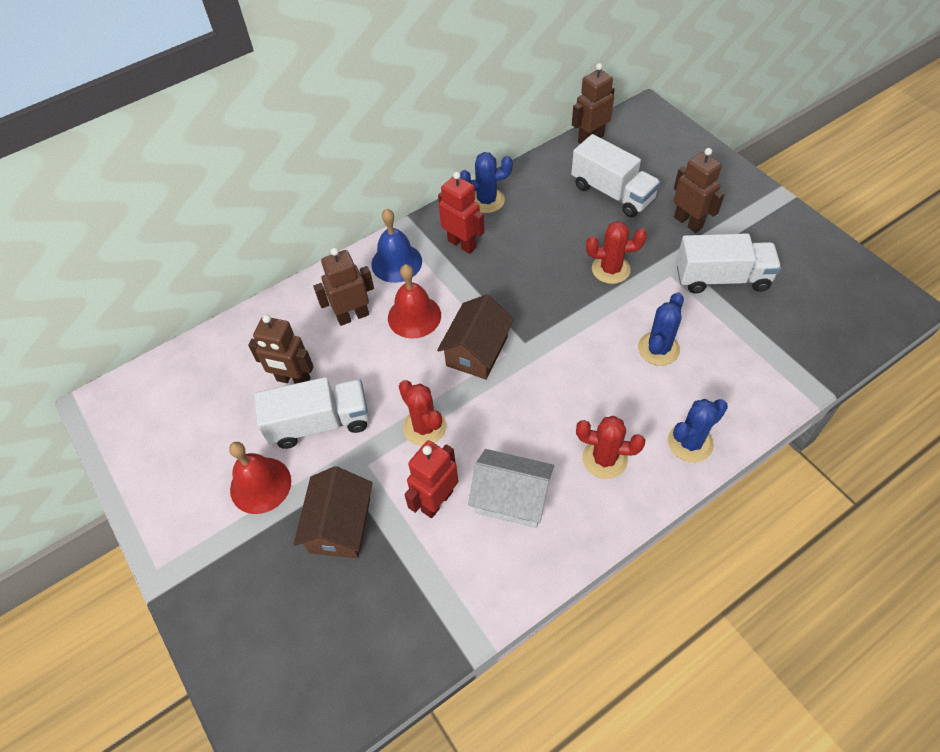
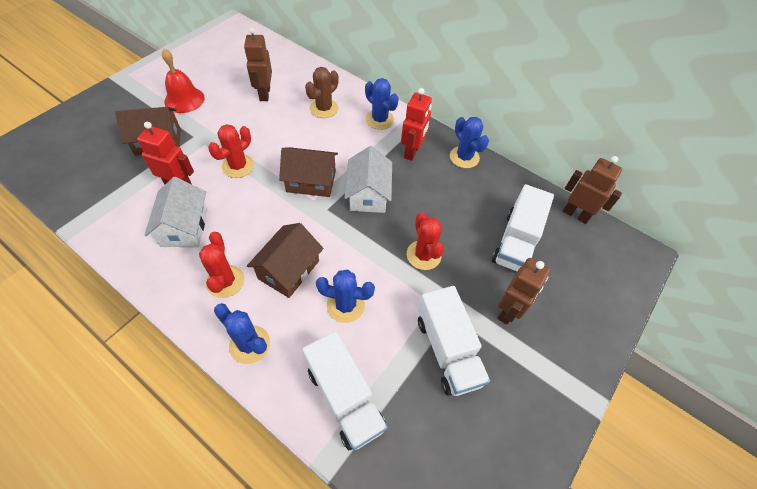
camera: 65 degrees right, 0 degrees up
(319, 423) = (233, 114): white truck -> white truck (345, 397)
(352, 316) = (324, 109): brown robot -> brown cactus
(396, 262) = (379, 119): blue bell -> blue cactus
(414, 316) = (333, 140): red bell -> none
(514, 299) = (368, 194): none -> white house
(602, 393) = (289, 270): none -> brown house

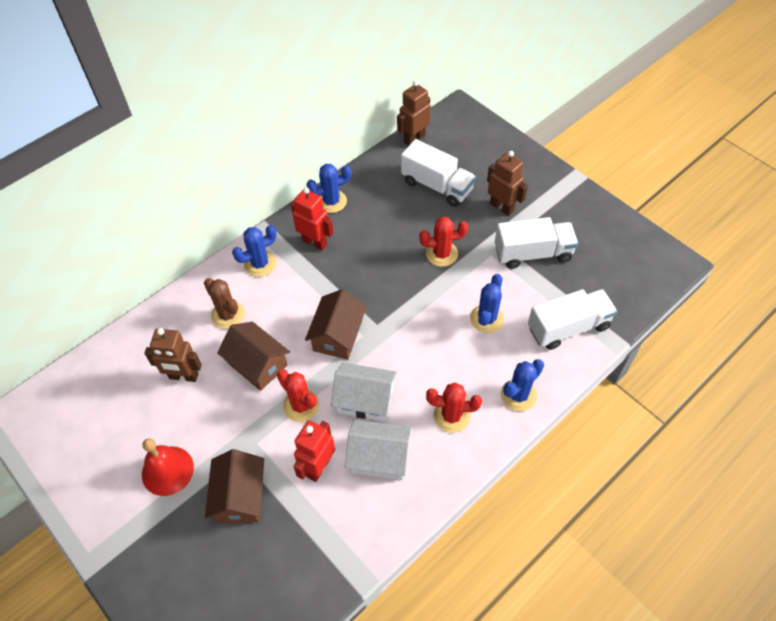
camera: 75 degrees left, 0 degrees up
(289, 270) = (444, 361): brown house -> brown house (257, 364)
(368, 194) = (364, 287): white house -> white house (365, 400)

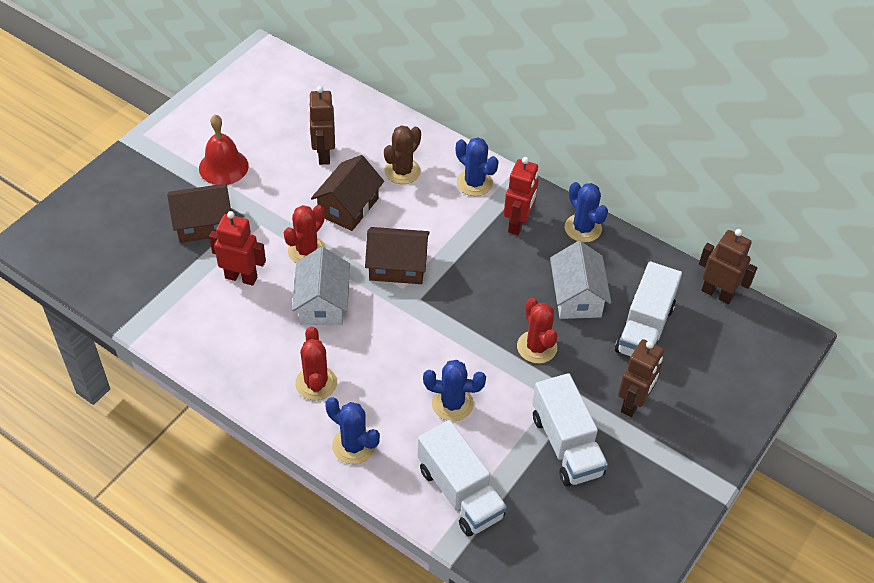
camera: 75 degrees right, 5 degrees down
(379, 457) = (258, 325): white house -> white house (577, 296)

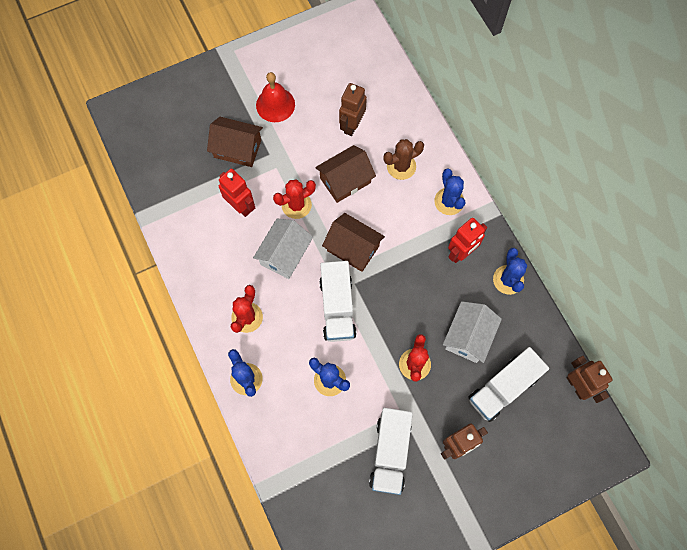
camera: 30 degrees right, 20 degrees up
(460, 492) = (297, 451): white truck -> white truck (337, 307)

